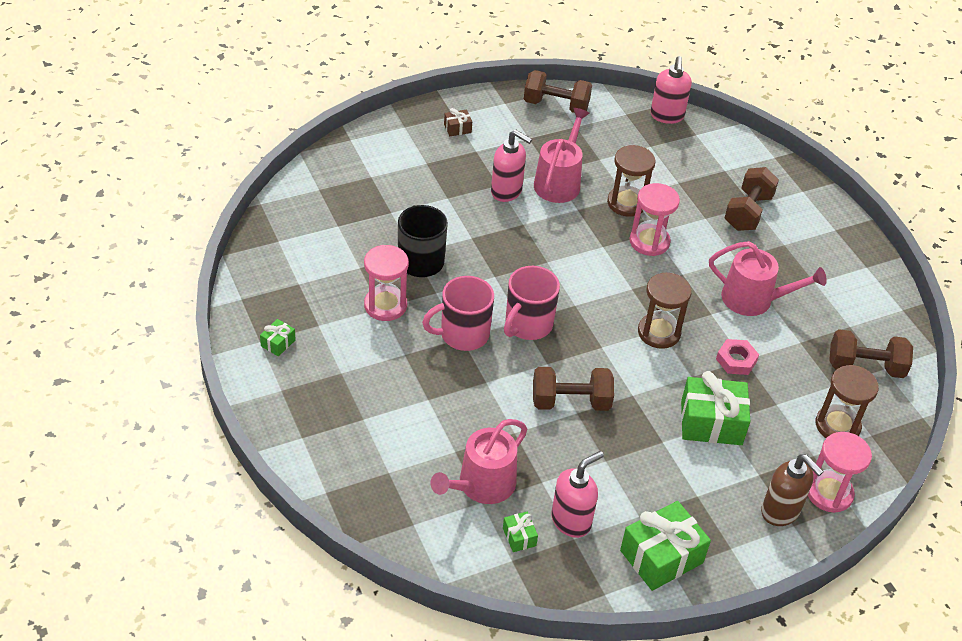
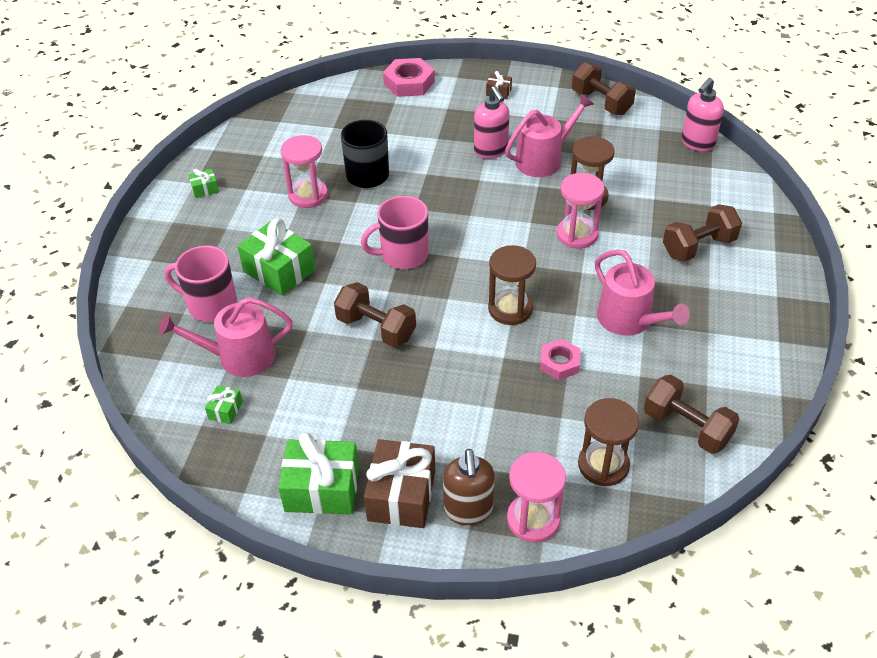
camera: 40 degrees right, 0 degrees up
(365, 150) = (409, 83): none -> pink nut
(463, 334) = (344, 240): pink mug -> pink mug (211, 305)
(571, 521) = (279, 420): pink soap dispenser -> none
(711, 423) = (481, 403): green gift -> green gift (279, 271)
(724, 528) = (401, 495): none -> brown gift

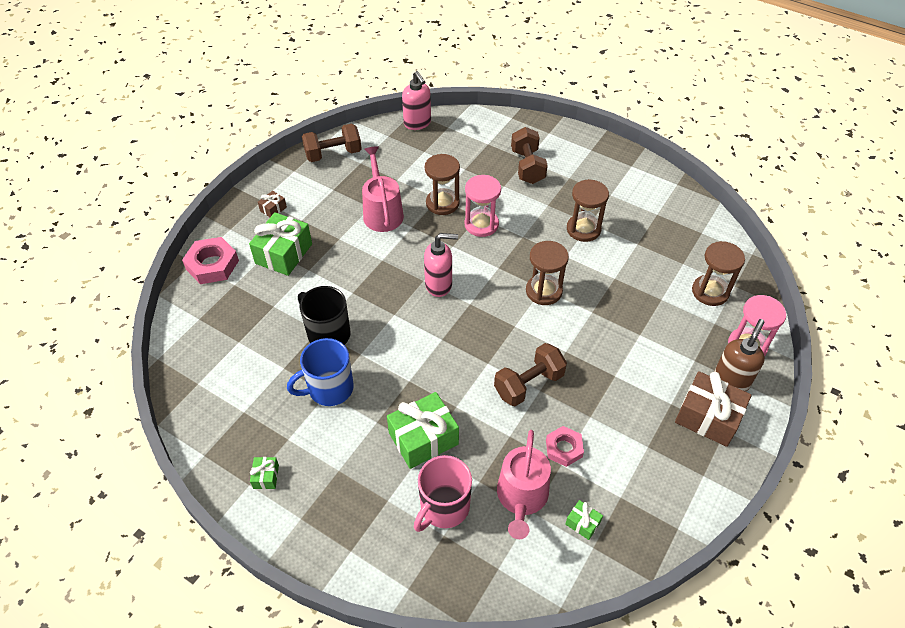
camera: 70 degrees left, 5 degrees up
(308, 195) = (329, 388): pink hourglass -> blue mug
(322, 489) = (688, 469): green gift -> green gift (284, 253)
(403, 255) = (449, 340): pink mug -> none
(468, 510) = (731, 380): brown soap dispenser -> brown soap dispenser turned 75 degrees counterclockwise
(491, 151) = (350, 240): pink soap dispenser -> pink soap dispenser (439, 285)
(559, 363) = (610, 282): pink nut -> pink nut (564, 448)
(629, 320) = (583, 229): pink watering can -> brown hourglass
(686, 427) = (690, 238): brown dumbbell -> none

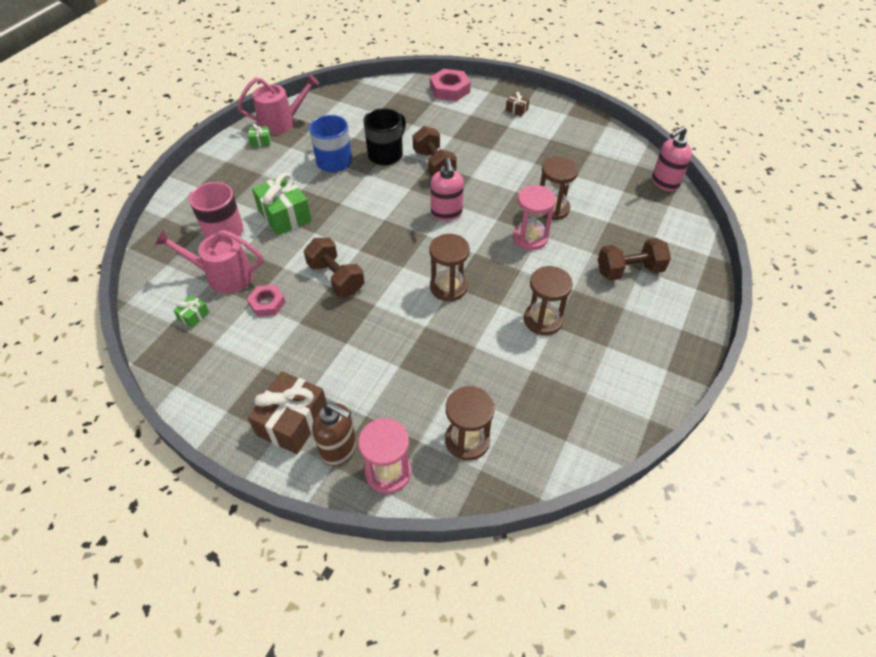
camera: 85 degrees right, 0 degrees up
(284, 253) = (467, 122): green gift -> none
(333, 154) = (597, 134): brown dumbbell -> brown dumbbell (434, 165)
(382, 212) = (529, 170): pink watering can -> pink watering can (281, 122)

